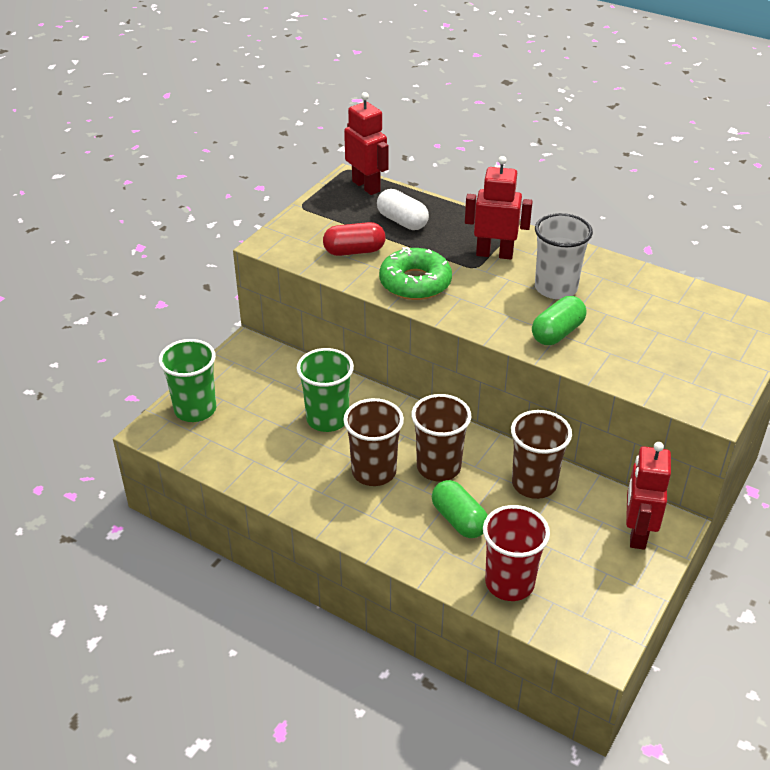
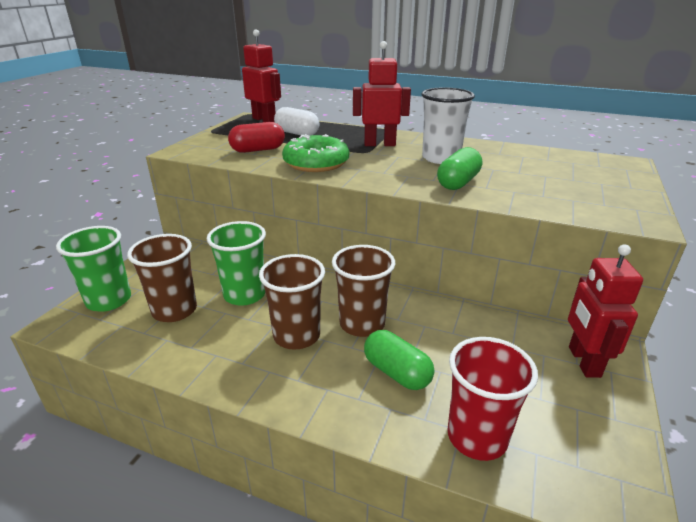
camera: 10 degrees left, 10 degrees down
(534, 484) = (460, 328): brown cup -> brown cup (174, 310)

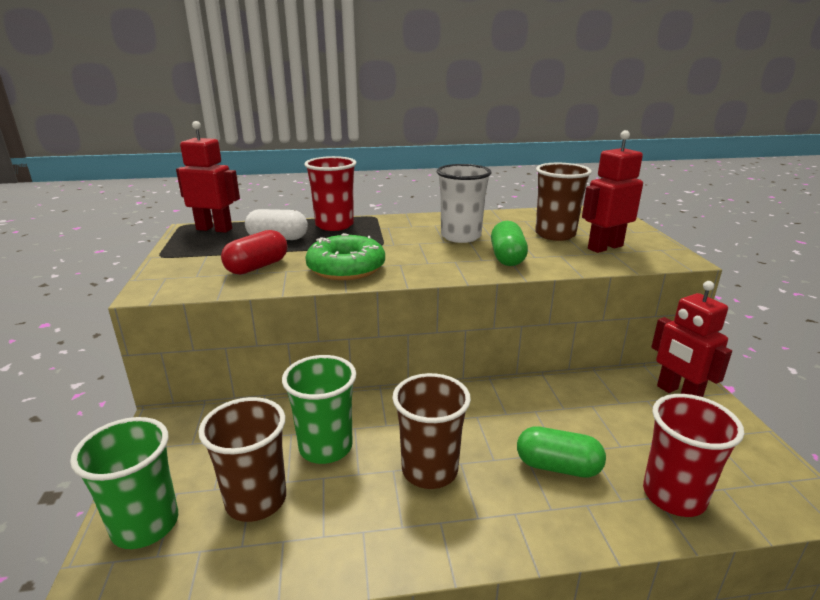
camera: 30 degrees left, 5 degrees down
(350, 131) = (334, 225): none -> red cup
(362, 324) = (480, 431): brown cup -> brown cup (555, 234)
(379, 144) = (384, 234): red robot -> red robot (604, 247)

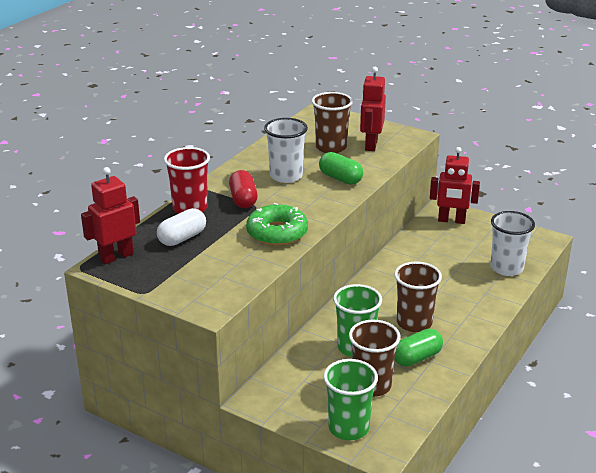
camera: 50 degrees left, 5 degrees up
(257, 267) = (227, 262): red capsule -> red capsule (243, 199)
(557, 467) = (456, 286): green capsule -> green capsule (417, 358)
(673, 496) = (506, 268): red cup -> white cup

